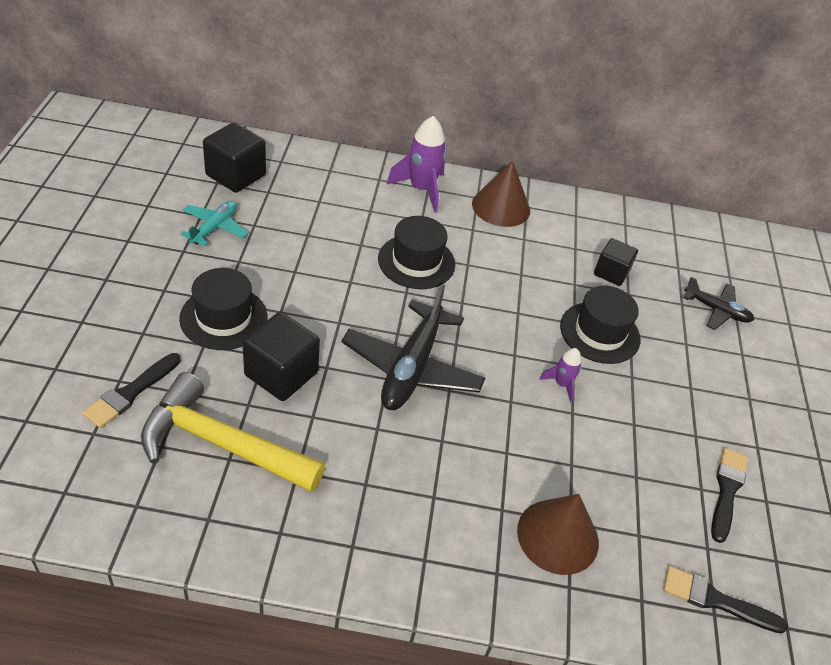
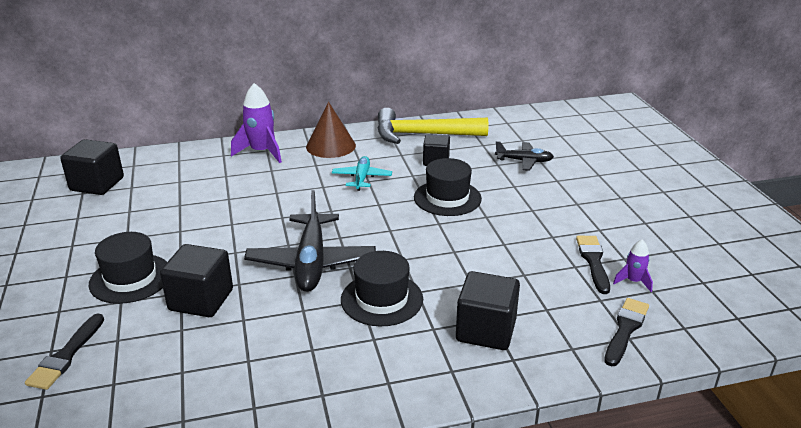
camera: 15 degrees left, 15 degrees down
(214, 228) = (94, 222): turquoise plane -> turquoise plane (362, 178)
(222, 444) = (170, 364): yellow hammer -> yellow hammer (422, 135)
(416, 261) = (280, 196): black hat -> black hat (382, 299)
(558, 536) = (486, 330): brown cone -> black cube
(561, 384) = (436, 237): purple rocket -> purple rocket (633, 281)
(716, 601) = (625, 329): black brush -> black brush turned 120 degrees clockwise

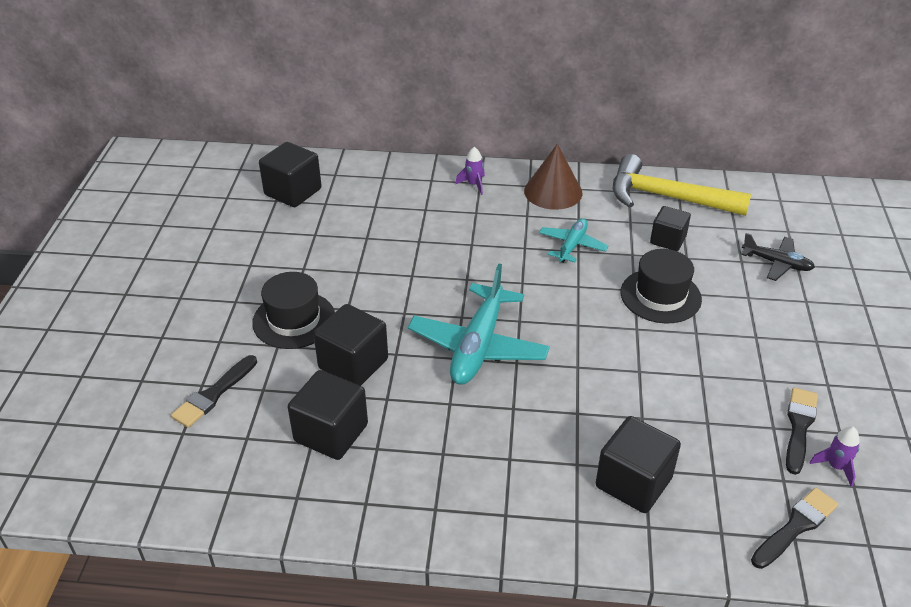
camera: 20 degrees right, 10 degrees up
(199, 359) = (331, 433): none -> black cube
(261, 152) = (473, 184): purple rocket -> purple rocket, size x0.53
(311, 262) = (478, 346): black plane -> turquoise plane
(382, 299) = (536, 412): black hat -> none

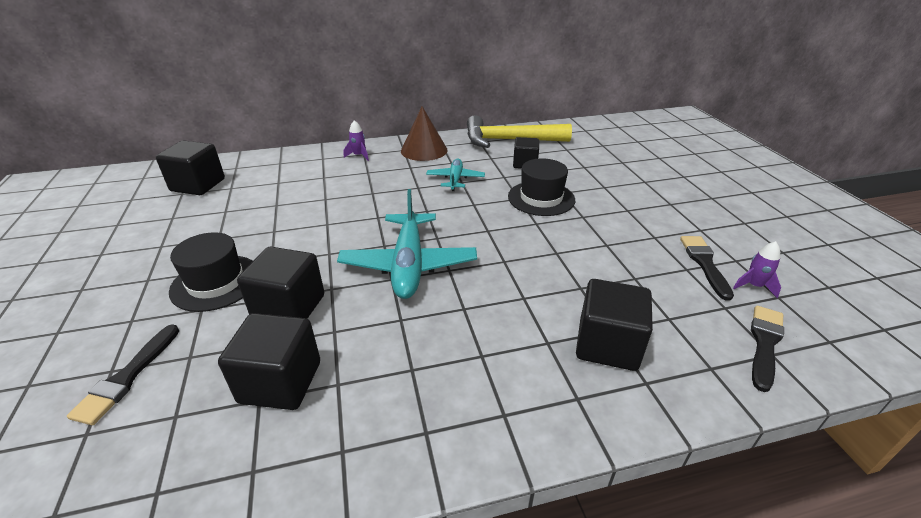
camera: 20 degrees left, 5 degrees down
(777, 263) = (609, 164): black plane -> none

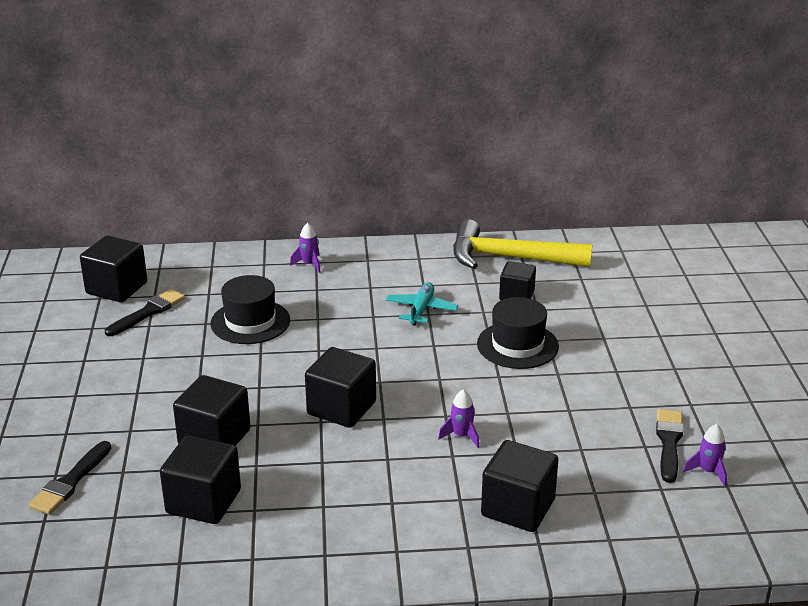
camera: 10 degrees right, 5 degrees down
(216, 282) = (143, 405): black hat -> black hat (250, 322)
(408, 264) = (341, 408): turquoise plane -> black cube
(424, 150) = (393, 263): brown cone -> none
(525, 278) = (461, 436): none -> purple rocket
(764, 343) = (678, 525): black brush -> black brush (148, 312)

